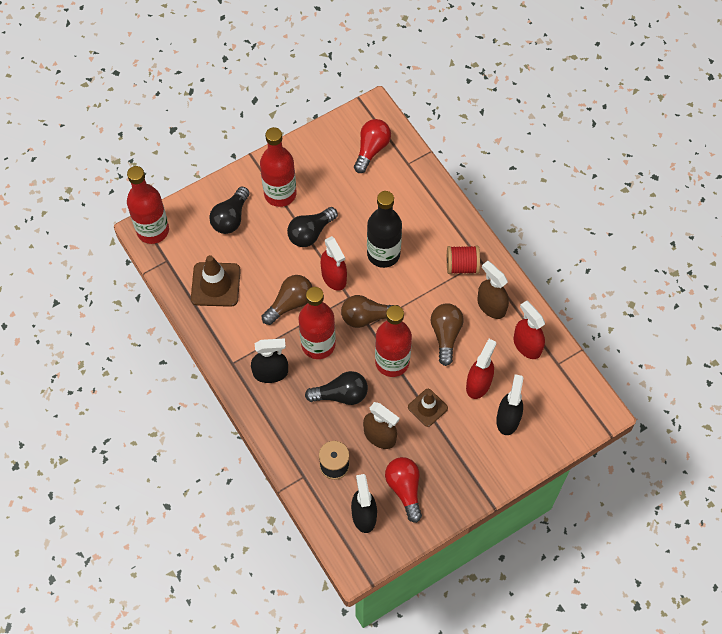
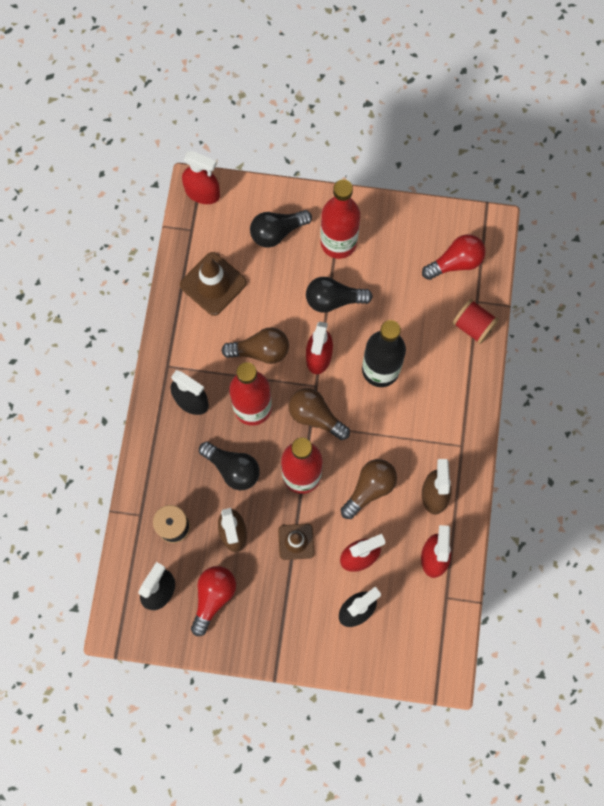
camera: 40 degrees right, 10 degrees up
(153, 230) = (202, 193): red bottle -> red spray bottle
(462, 266) = (440, 437): red spool -> red spool (473, 326)

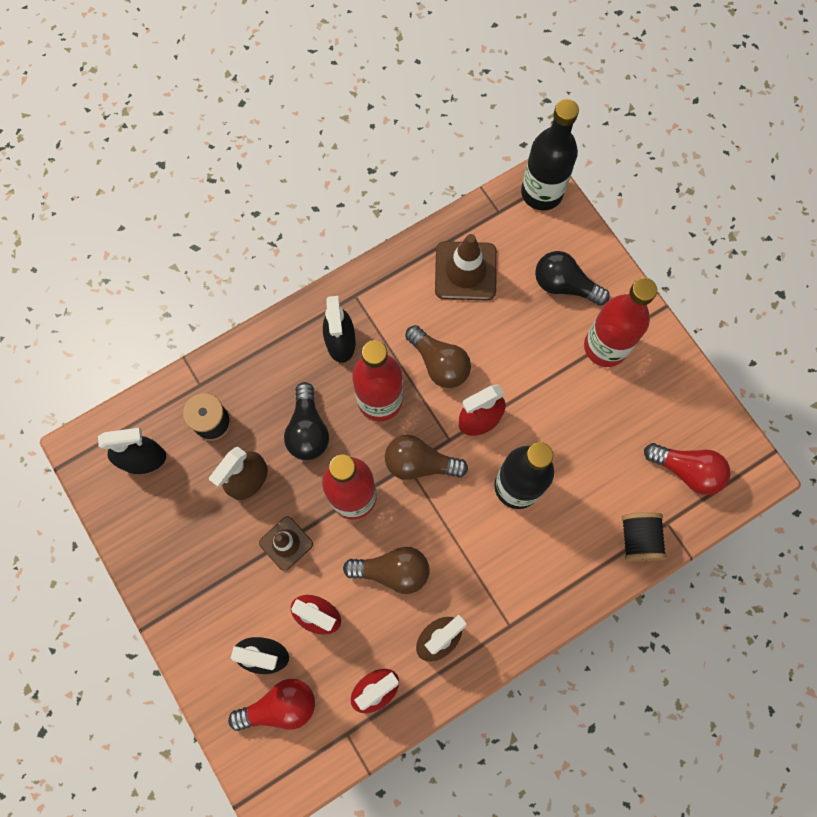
camera: 50 degrees right, 0 degrees up
(202, 193) = (541, 193): red spray bottle -> black bottle
(213, 597) = (174, 511): red light bulb -> red light bulb (280, 706)
(315, 416) = (420, 463): brown light bulb -> brown light bulb turned 75 degrees counterclockwise
(333, 300) = (546, 388): black light bulb -> none
(473, 326) = (638, 539): red spool -> black spool

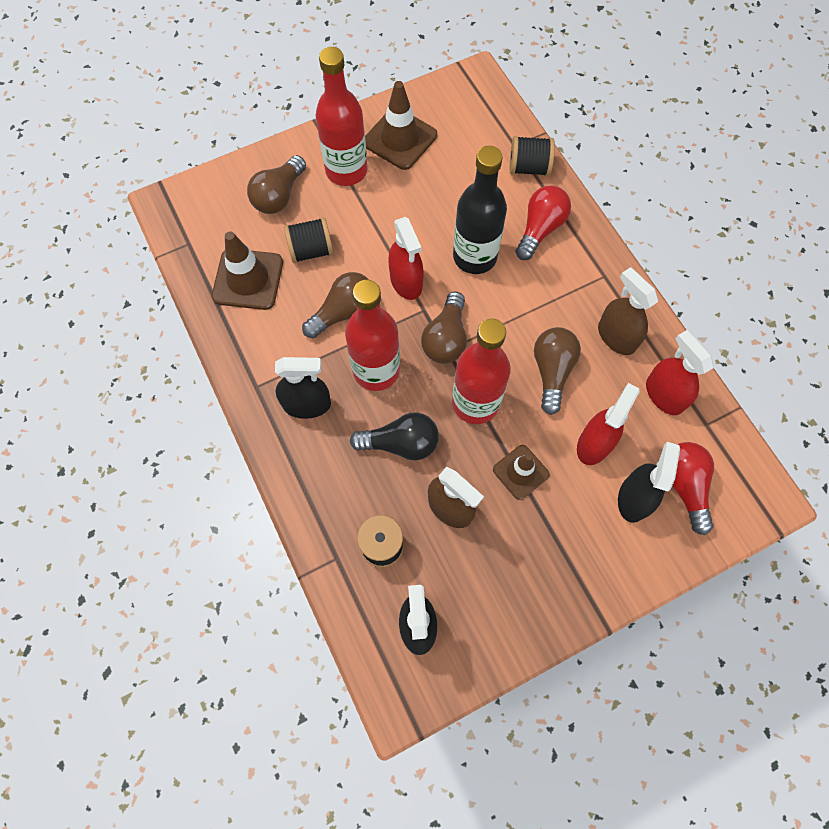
camera: 85 degrees left, 5 degrees down
(504, 324) = (311, 250): none -> black spool
(541, 193) = (176, 204): black bottle -> none
(564, 285) = (279, 196): black light bulb -> brown light bulb
(655, 397) = (400, 139): none -> brown traffic cone
(686, 470) = (469, 125): red light bulb -> red light bulb (540, 229)

